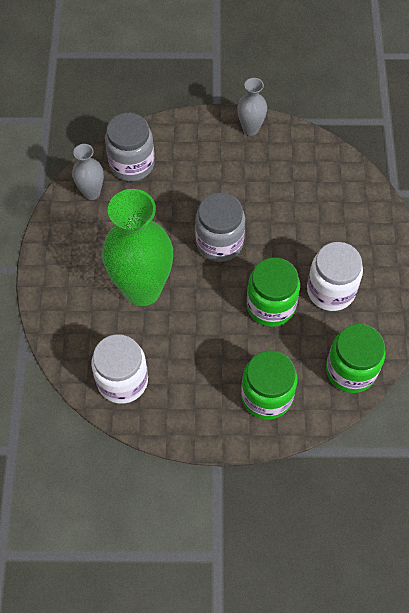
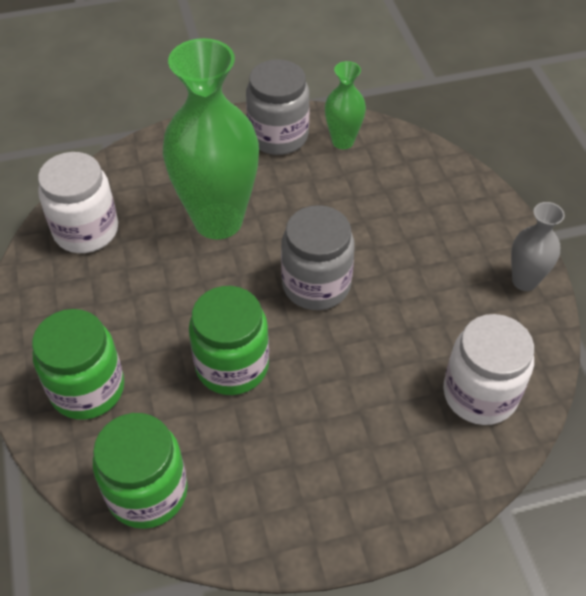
camera: 75 degrees right, 10 degrees down
(91, 193) = (343, 141): grey vase -> green vase
(132, 164) = (402, 168): grey jar -> grey jar (278, 136)
(331, 290) = (279, 439): white jar -> white jar (480, 394)

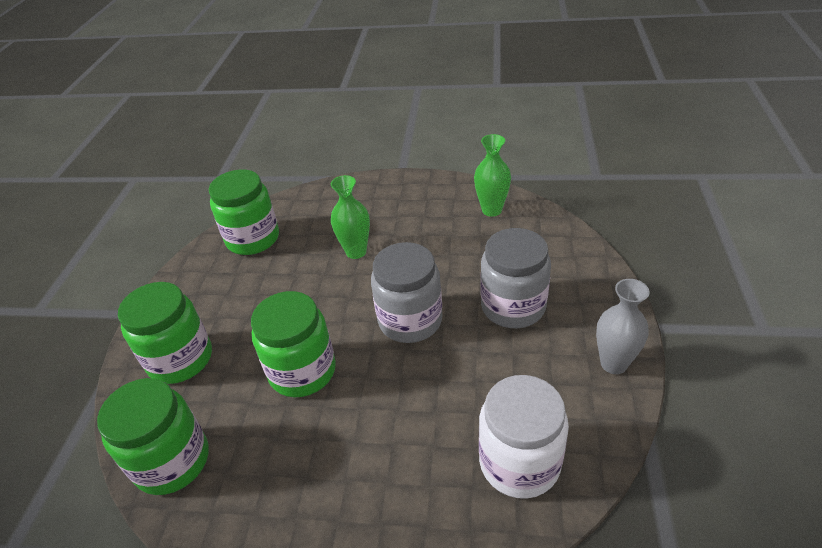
camera: 25 degrees right, 10 degrees down
(86, 230) = (253, 239): white jar -> green jar
(218, 221) = (356, 252): green vase -> green vase, size x0.49
(278, 136) = (439, 197): grey jar -> grey jar (513, 306)

